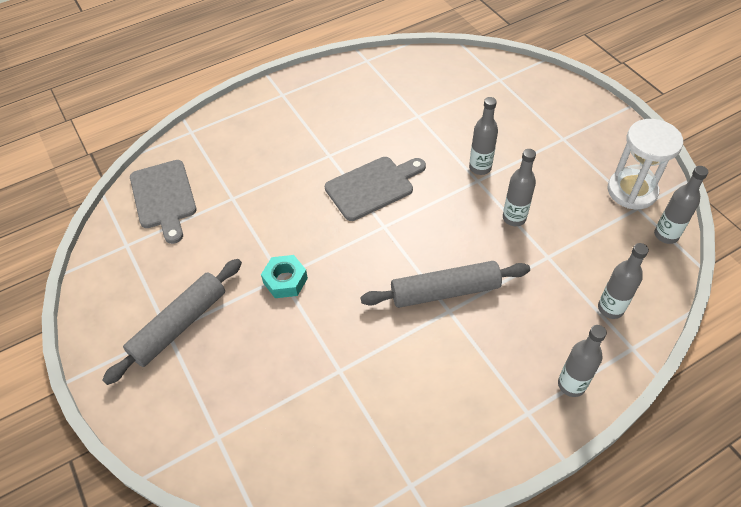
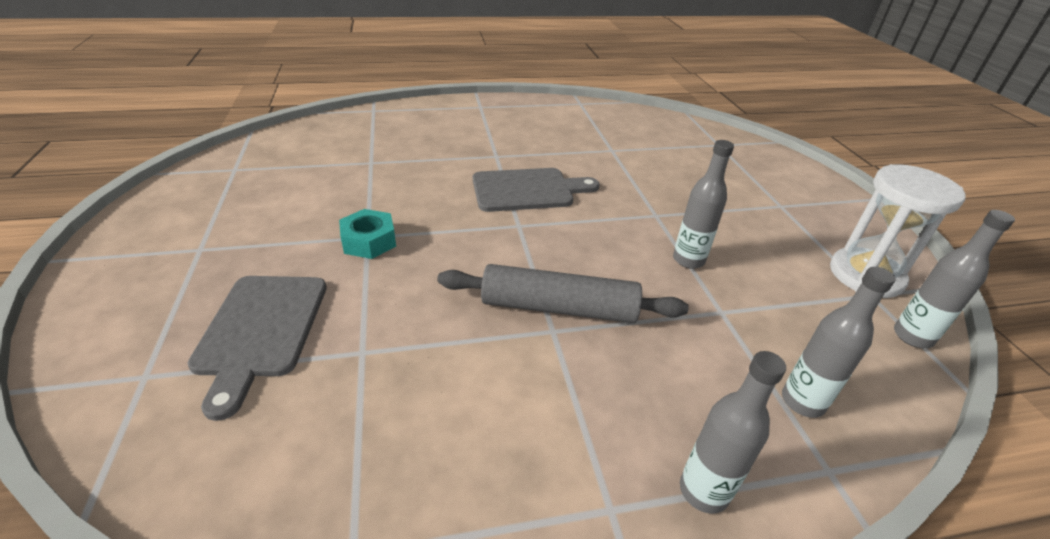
camera: 15 degrees right, 15 degrees down
(164, 197) = (305, 145): grey cutting board -> grey cutting board (260, 330)
(179, 325) = (218, 246): grey rolling pin -> none
(480, 168) = (664, 205): grey bottle -> none

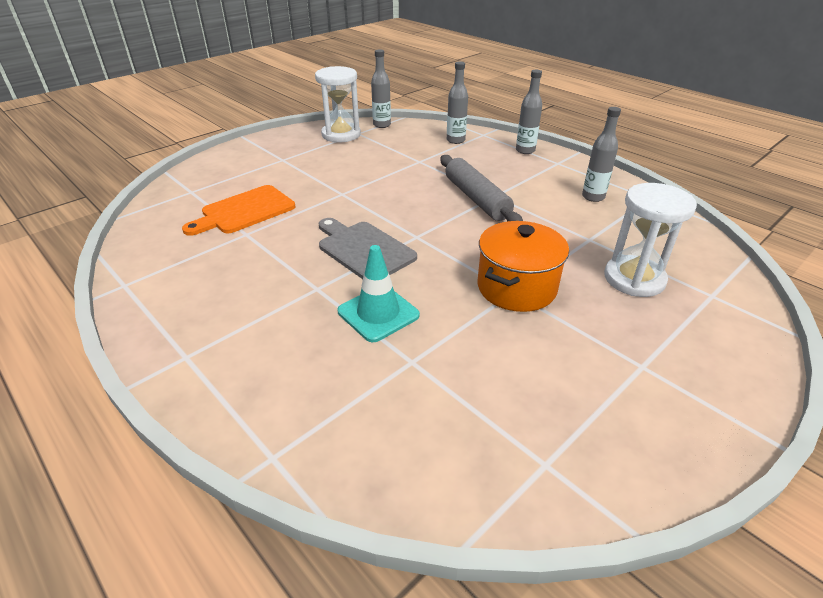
camera: 120 degrees left, 0 degrees up
(260, 330) = (634, 279): grey cutting board -> white hourglass
(369, 241) = (516, 287): turquoise nut -> orange pot
(434, 167) = (378, 313): none -> turquoise traffic cone
(656, 157) = (244, 211): none -> orange cutting board
(688, 260) = (383, 175): grey bottle -> grey bottle (593, 197)

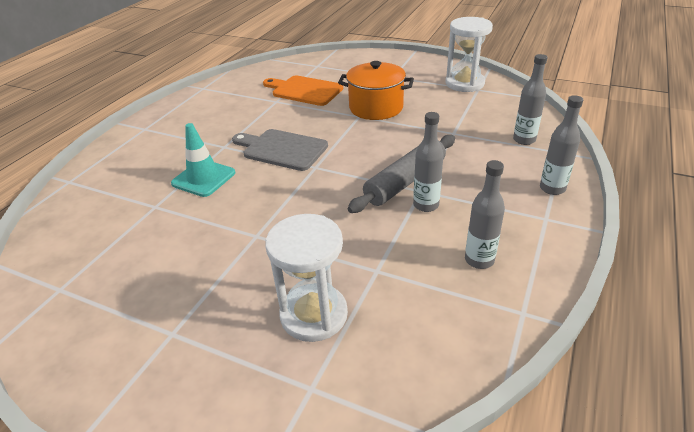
camera: 70 degrees right, 0 degrees up
(363, 249) = (282, 149): grey cutting board -> grey cutting board turned 90 degrees counterclockwise
(382, 125) = (509, 94): grey bottle -> grey bottle (426, 205)
(516, 287) = (263, 236): orange pot -> orange pot (376, 108)

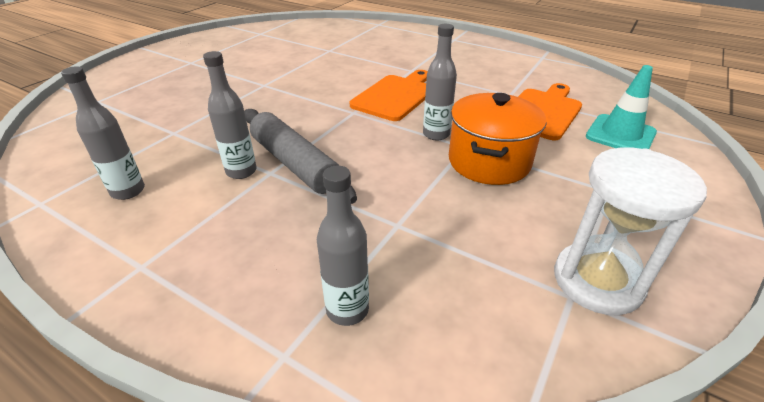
camera: 95 degrees right, 0 degrees up
(203, 178) = (359, 64): turquoise traffic cone -> turquoise traffic cone (620, 135)
(282, 149) = (395, 96): grey cutting board -> orange cutting board
(314, 315) = (155, 104): white hourglass -> none
(552, 188) = (193, 298): grey bottle -> grey bottle (436, 134)

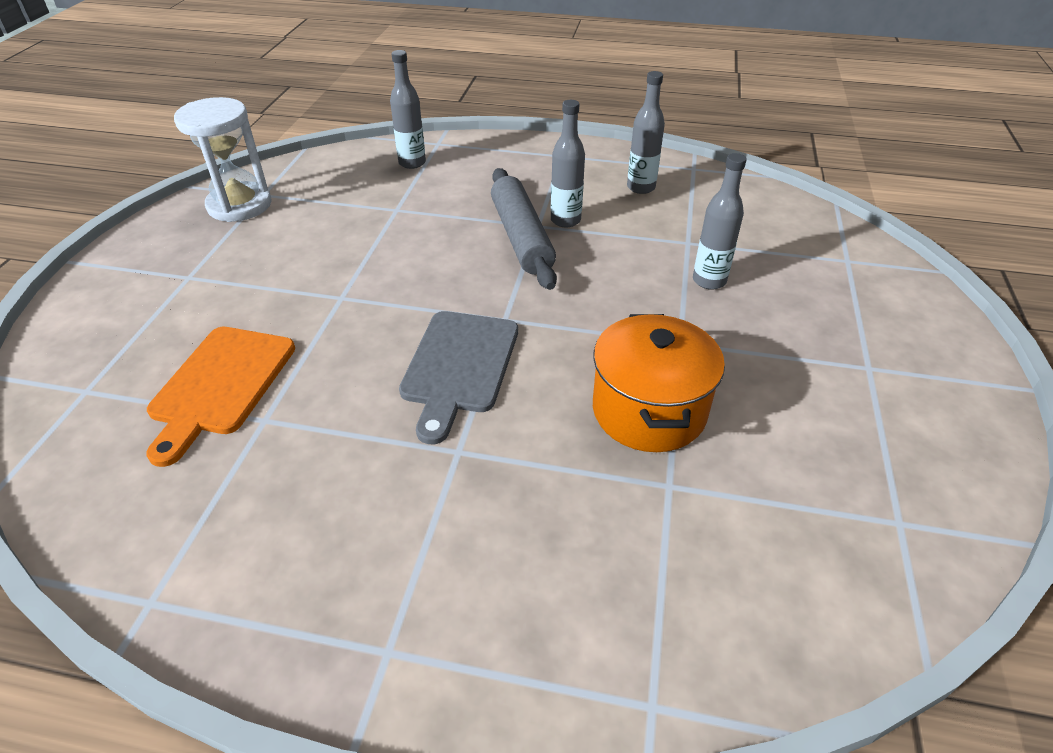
camera: 160 degrees right, 5 degrees up
(294, 164) = (521, 237): grey rolling pin -> grey rolling pin turned 45 degrees clockwise
(395, 96) = (459, 366): orange cutting board -> grey cutting board
(436, 134) = (380, 306): grey bottle -> grey bottle (709, 281)
(489, 162) = (313, 282): orange pot -> orange pot (649, 411)
(620, 135) = (120, 362): turquoise traffic cone -> none

